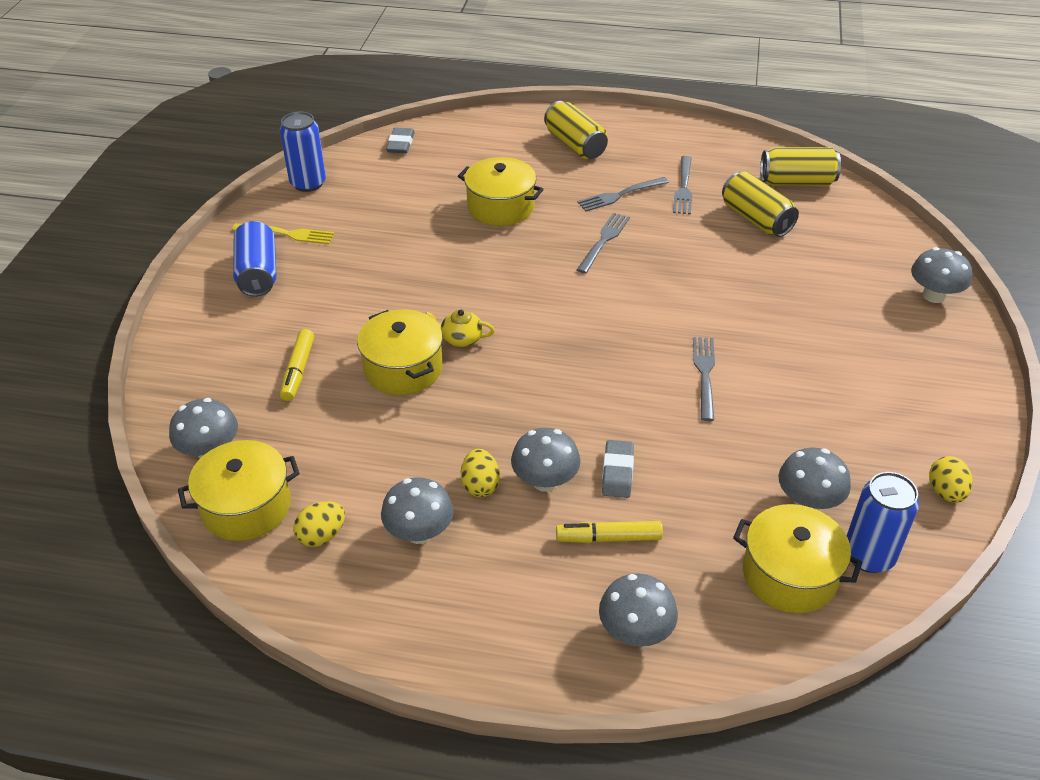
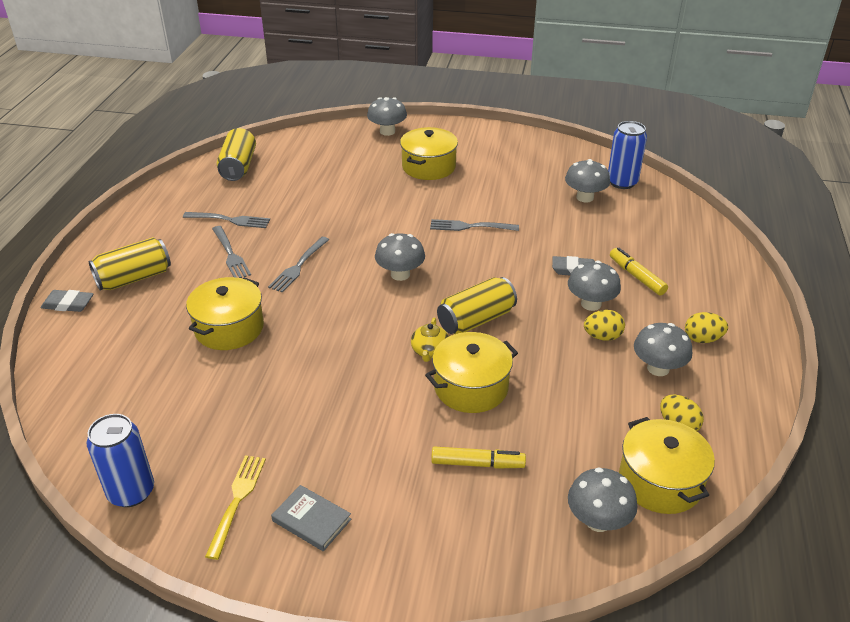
camera: 90 degrees left, 5 degrees down
(258, 273) = (311, 520): blue can -> grey book
(401, 144) = (74, 409): grey eraser -> grey eraser (68, 304)
(604, 241) = (298, 266): grey fork -> grey fork turned 90 degrees counterclockwise
(608, 538) = (636, 276): yellow marker -> yellow marker turned 150 degrees clockwise
(635, 632) = (709, 269): grey mushroom -> grey mushroom (400, 274)
(756, 219) = (285, 189): yellow can -> yellow can (476, 320)
(789, 574) = (645, 209): yellow pot -> yellow pot (428, 167)
(945, 492) = (566, 152): yellow egg -> yellow egg (702, 339)

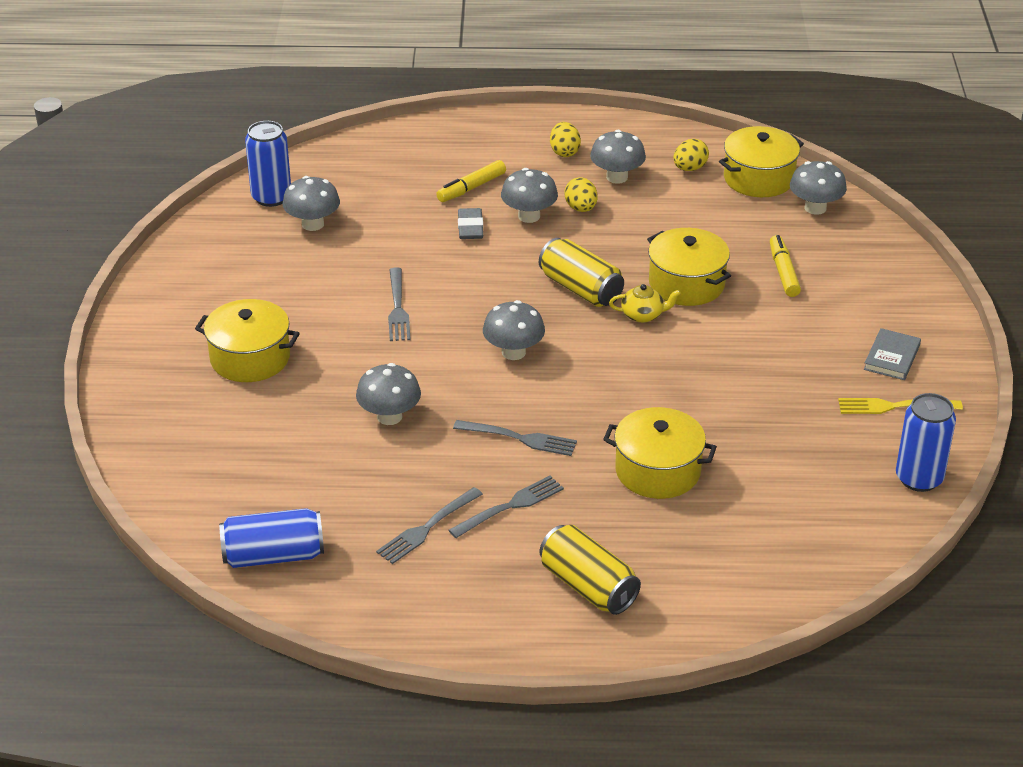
camera: 100 degrees left, 0 degrees up
(68, 304) = (662, 634): grey eraser -> none
(230, 220) = (427, 528): grey fork -> grey fork turned 135 degrees counterclockwise
(238, 167) = (273, 555): yellow can -> blue can
(387, 131) = (143, 412): grey mushroom -> grey mushroom (389, 416)

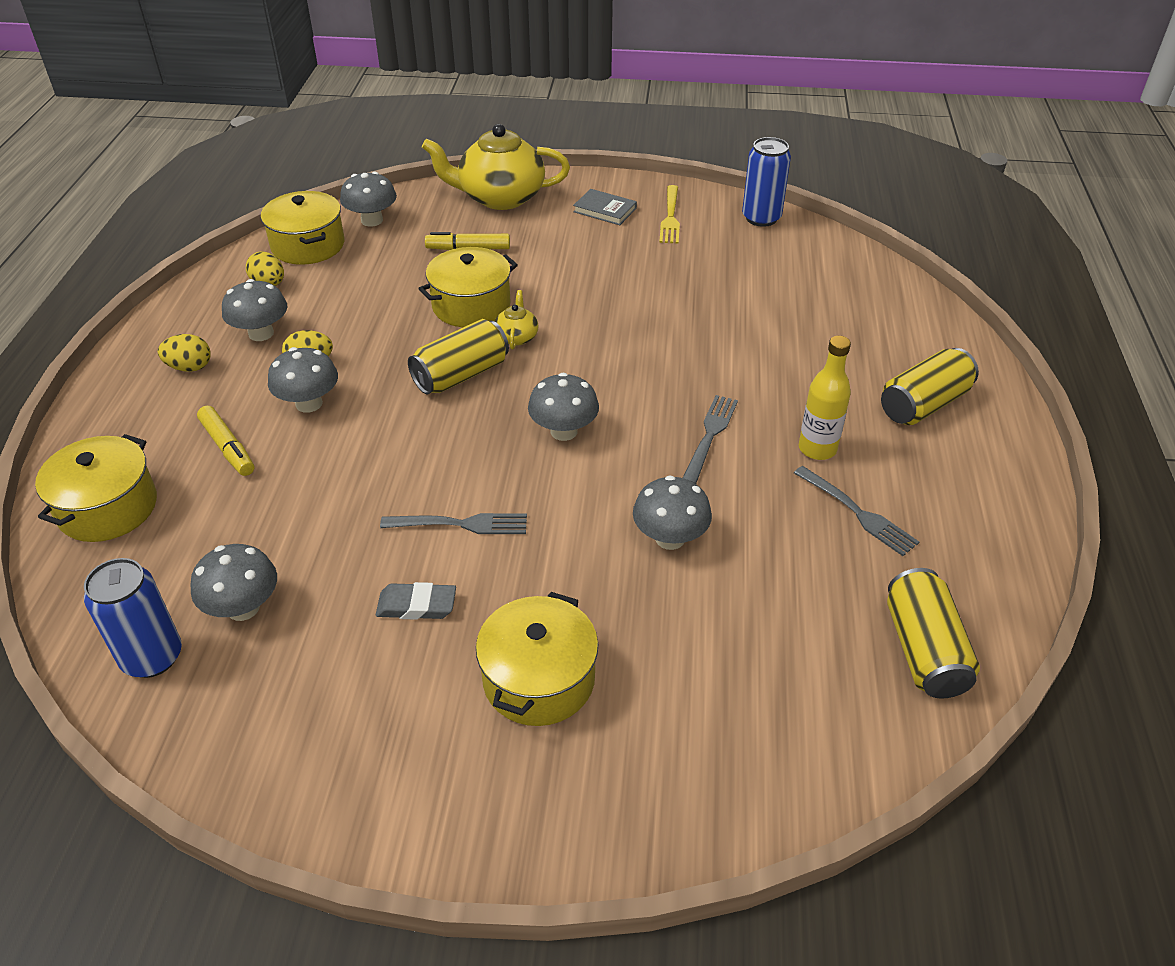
camera: 85 degrees left, 5 degrees up
(273, 555) = (924, 650): blue can -> yellow can
(470, 227) = (313, 453): grey eraser -> grey eraser (416, 605)
(510, 506) = (817, 449): grey fork -> yellow bottle
(658, 471) = (758, 349): yellow pot -> yellow pot (108, 508)
(891, 283) = (500, 197): none -> yellow teapot

